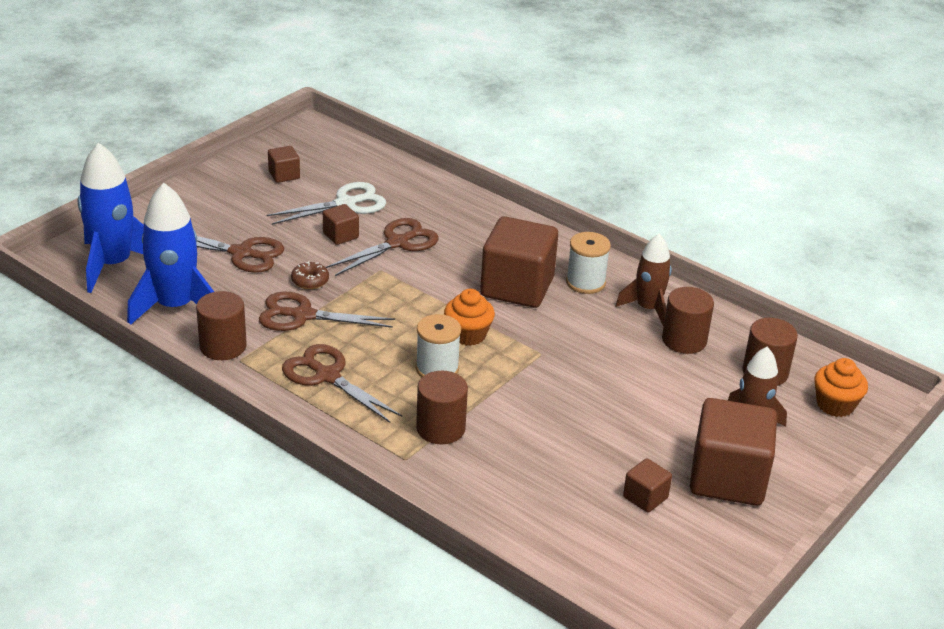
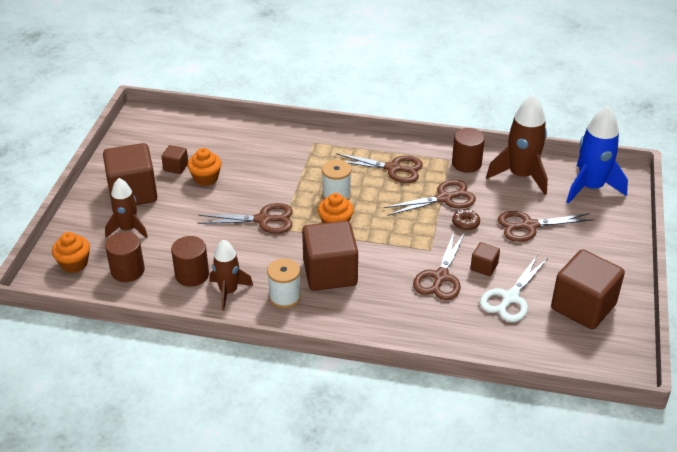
camera: 155 degrees right, 5 degrees up
(175, 306) = (521, 176): blue rocket -> brown rocket
(284, 175) = (583, 306): brown cube -> brown cube, size x2.17
(440, 428) = (307, 163): brown cylinder -> none
(558, 372) = (263, 220): none -> brown scissors
(607, 461) = (206, 178): none -> orange cupcake

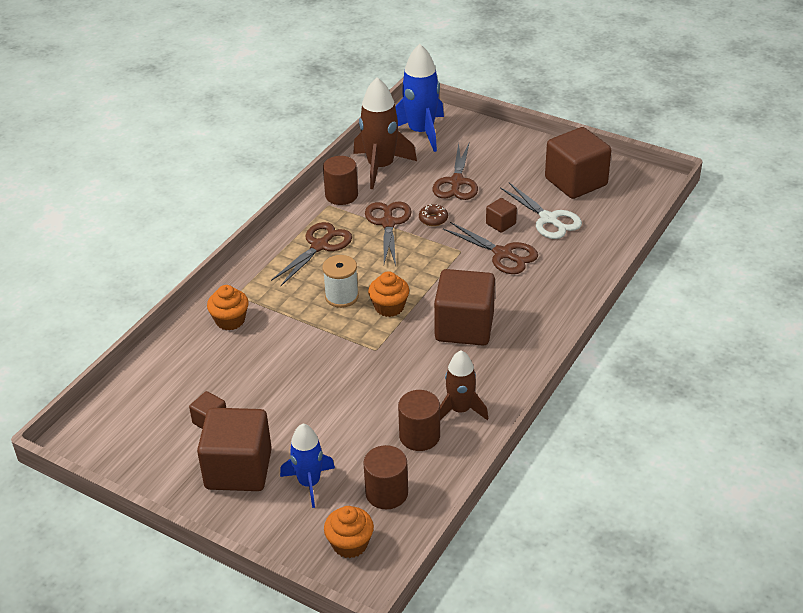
camera: 70 degrees left, 0 degrees up
(128, 229) = (309, 483): brown rocket -> blue rocket
(206, 178) = (249, 397): orange cupcake -> orange cupcake (230, 320)
(263, 220) = (353, 361): brown scissors -> none
(285, 297) = (487, 367): white spool -> none

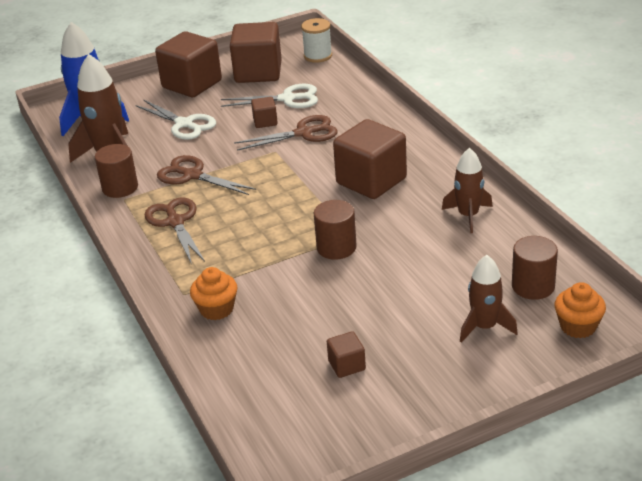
camera: 55 degrees left, 5 degrees down
(238, 469) = (429, 366): brown cube -> brown cube (192, 84)
(309, 483) = (484, 327): blue rocket -> brown rocket
(341, 296) = (260, 232): white spool -> white spool (318, 56)
(389, 307) = (304, 210): orange cupcake -> none
(419, 436) = (480, 247): brown cylinder -> brown cylinder (336, 247)
(433, 219) = (217, 151): brown donut -> none
(456, 182) = (184, 124): brown scissors -> white scissors

